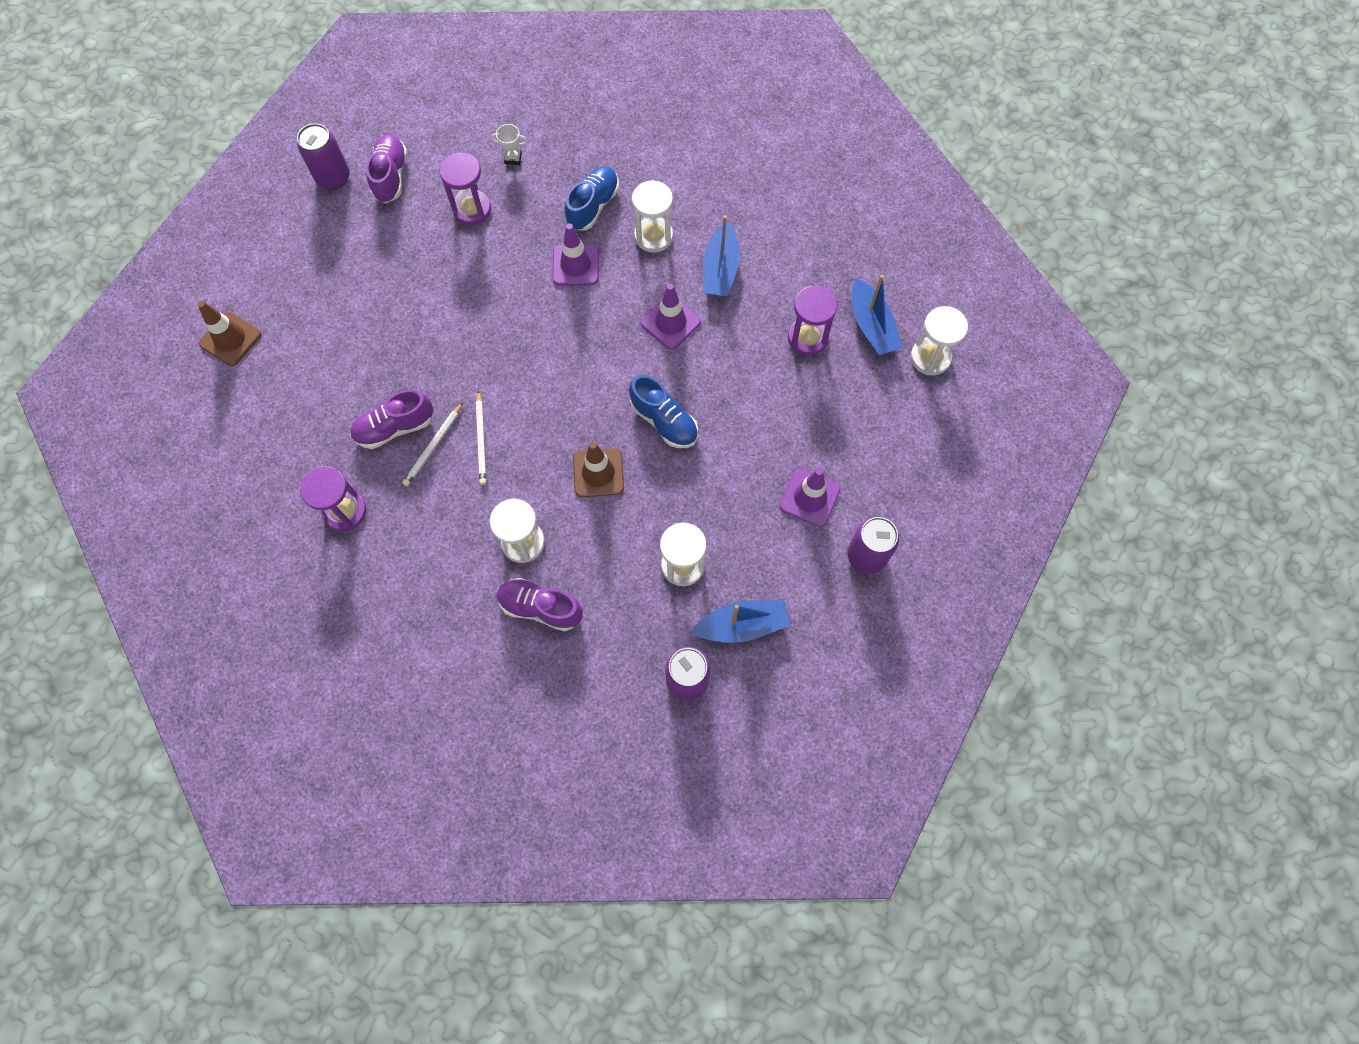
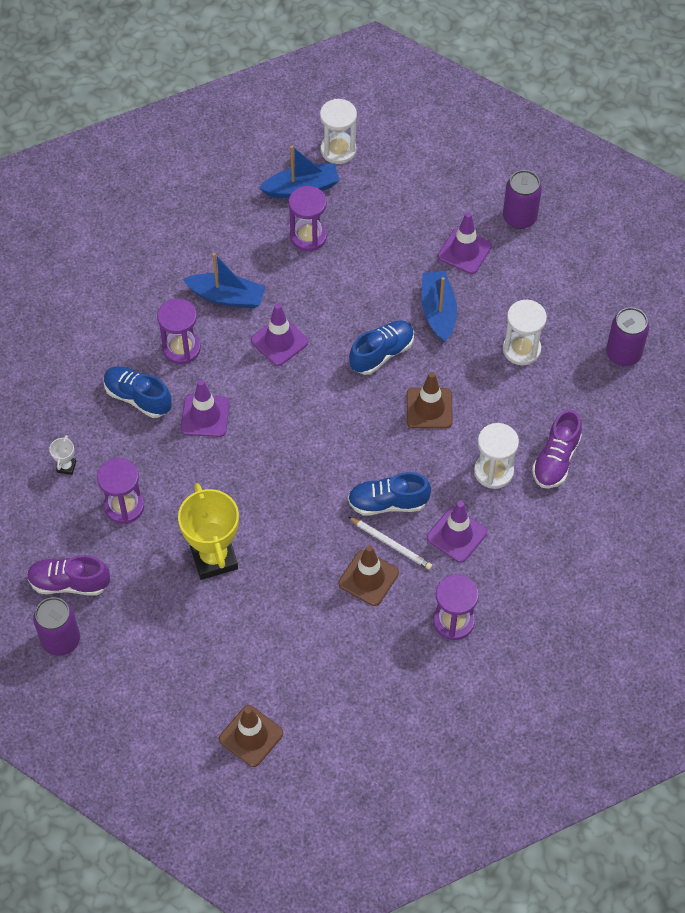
camera: 85 degrees left, 10 degrees down
(395, 428) = (368, 578): purple shoe -> brown traffic cone
(417, 289) = (214, 558): none -> yellow trophy
(445, 509) = (456, 535): none -> purple traffic cone
(481, 440) = (388, 503): white pencil -> blue shoe
(653, 236) = (181, 348): white hourglass -> purple hourglass
(742, 625) = (576, 310): blue boat -> blue boat (438, 311)

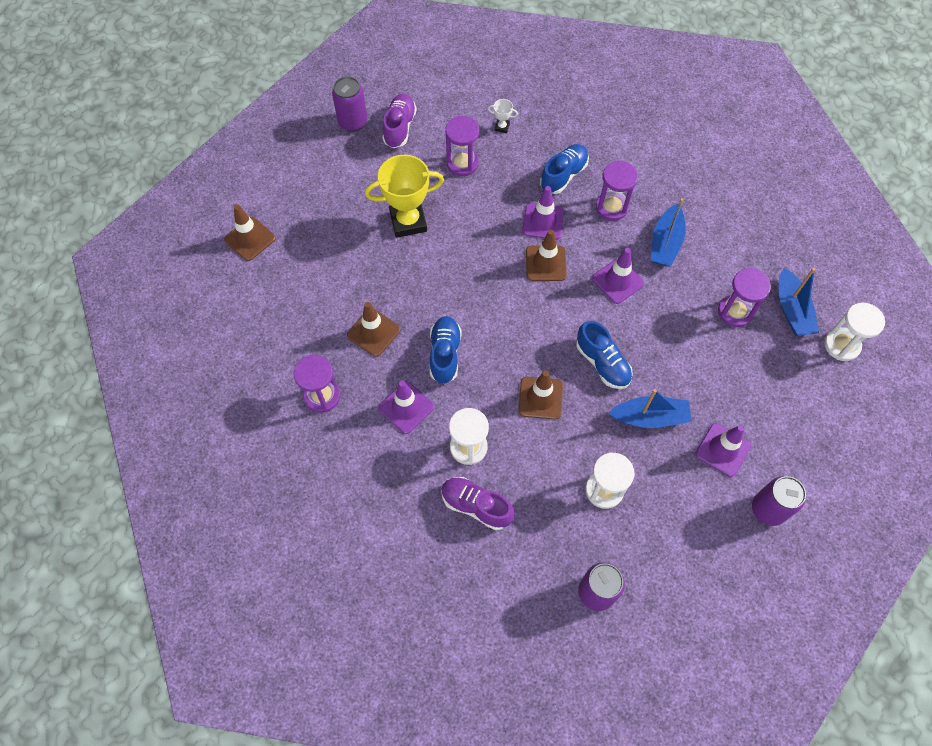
camera: 95 degrees right, 5 degrees up
(262, 411) = (546, 263): none -> brown traffic cone
(391, 544) = (403, 353): white pencil -> none

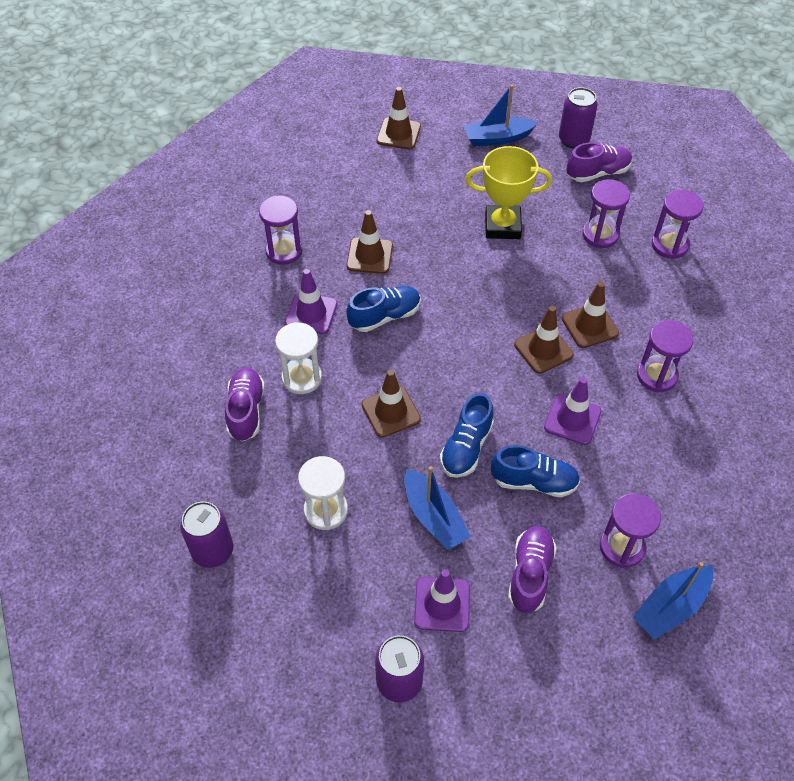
camera: 60 degrees right, 10 degrees down
(408, 221) = (502, 226): yellow trophy -> yellow trophy turned 45 degrees counterclockwise
(502, 127) = (669, 245): white trophy -> purple hourglass
(543, 221) = (589, 326): purple traffic cone -> brown traffic cone
(563, 175) = (658, 318): blue shoe -> blue shoe (534, 482)
(665, 243) = (654, 443): blue boat -> blue boat (497, 138)
(727, 380) = (530, 574): none -> purple shoe
(842, 345) = (666, 682): white hourglass -> none

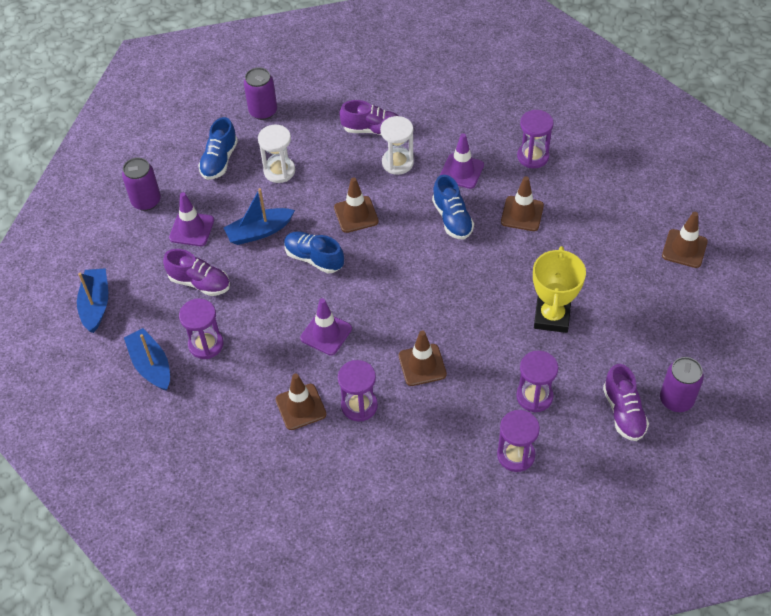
camera: 100 degrees right, 0 degrees up
(497, 138) = (678, 331): blue boat -> blue boat (96, 304)
(534, 482) = (274, 297): blue shoe -> blue shoe (219, 160)
(543, 350) = (401, 325): brown traffic cone -> brown traffic cone (301, 407)

